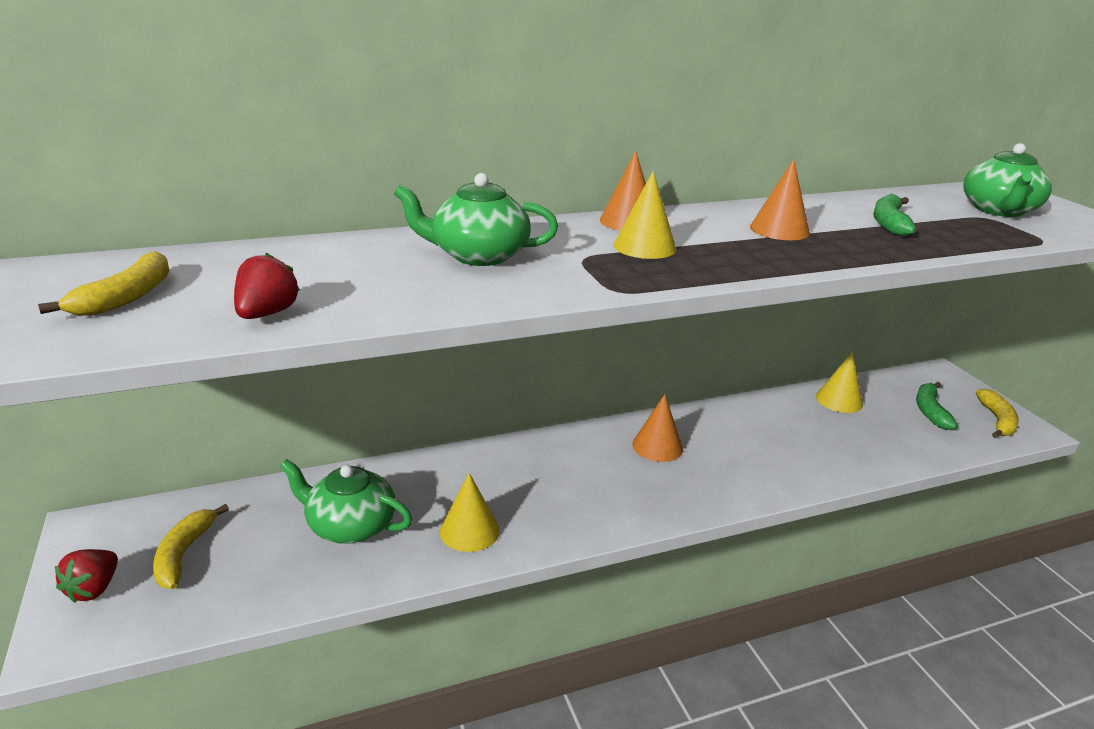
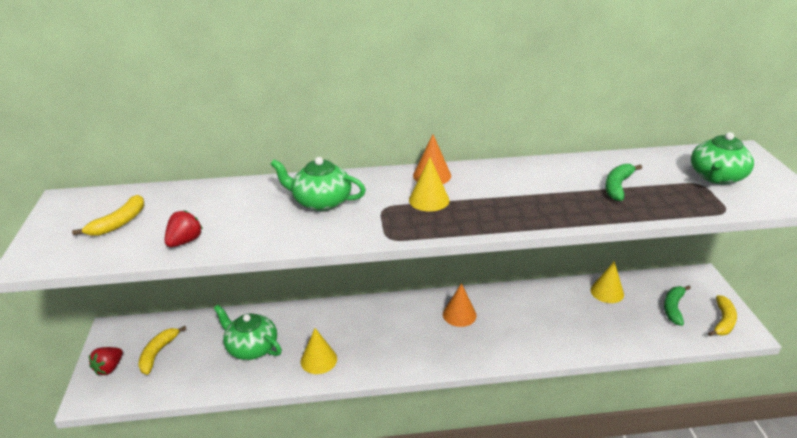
camera: 15 degrees right, 5 degrees up
(779, 229) = (531, 188): orange cone -> none

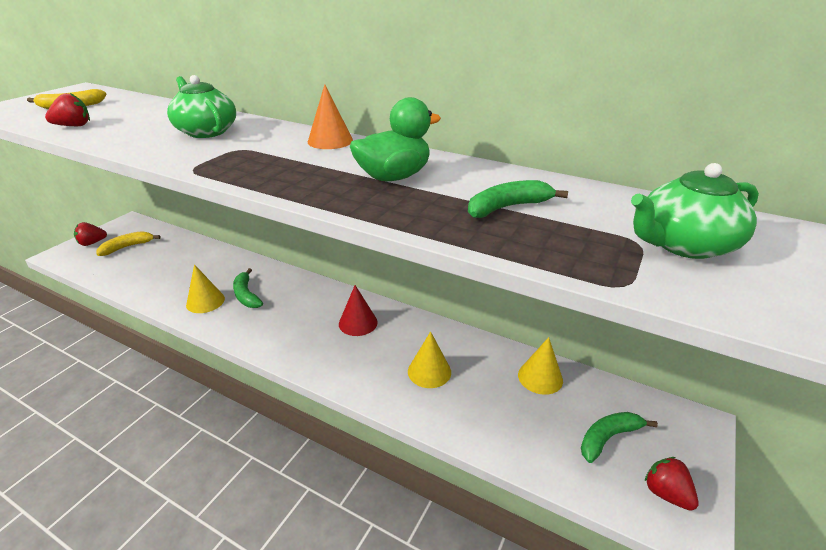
camera: 35 degrees right, 0 degrees up
(251, 347) = (180, 270): green teapot -> none
(345, 337) = (246, 295): none -> green banana
(429, 200) = (286, 156): yellow cone -> yellow cone (429, 371)
(459, 314) = (358, 323): orange cone -> red cone
(526, 189) = (394, 177): none -> green duck
(723, 321) = (666, 493): yellow banana -> red strawberry

